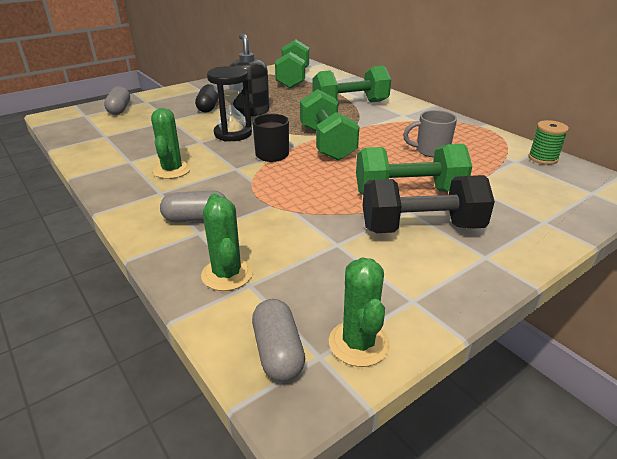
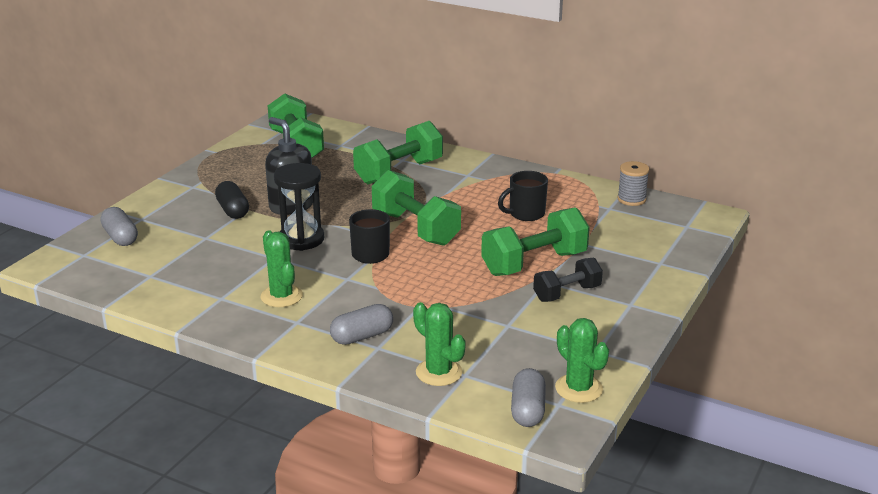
camera: 25 degrees left, 5 degrees down
(278, 352) = (528, 410): grey capsule -> grey capsule turned 45 degrees clockwise
(421, 228) = (567, 293): black dumbbell -> black dumbbell, size x0.62
(431, 151) = (525, 214): grey mug -> black mug
(542, 158) = (631, 199): green spool -> grey spool

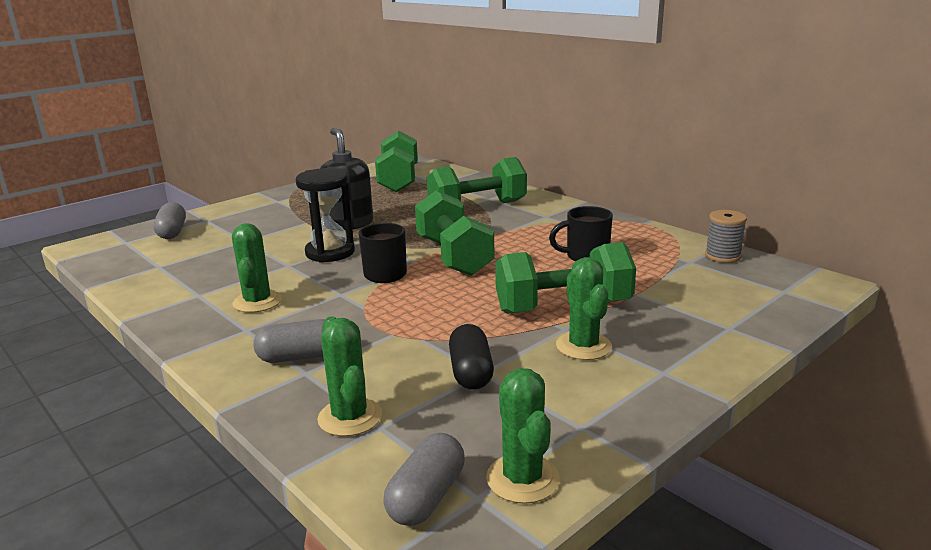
camera: 20 degrees right, 5 degrees down
(233, 210) = (292, 222): black capsule -> black capsule (471, 372)
(567, 293) = (583, 346): black dumbbell -> green cactus

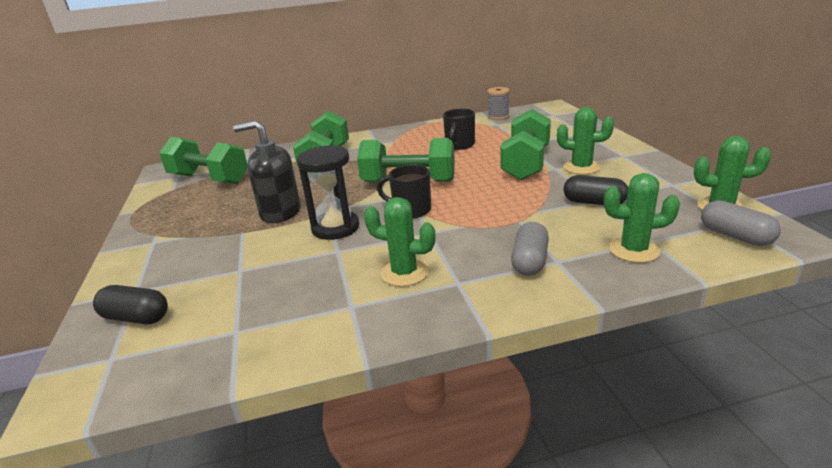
camera: 60 degrees left, 5 degrees up
(172, 232) = (136, 318): grey capsule -> black capsule

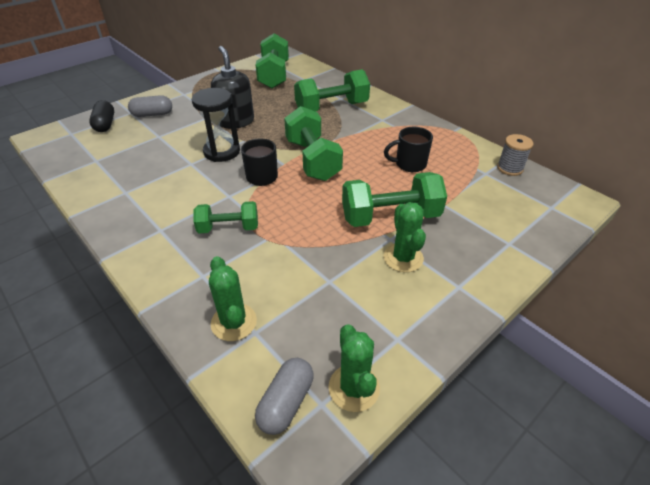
camera: 60 degrees right, 15 degrees up
(404, 273) = (168, 201): green cactus -> none
(487, 238) = (228, 228): none -> green dumbbell
(530, 261) = (198, 259): grey capsule -> grey capsule (152, 114)
(594, 202) = (321, 281): black capsule -> none

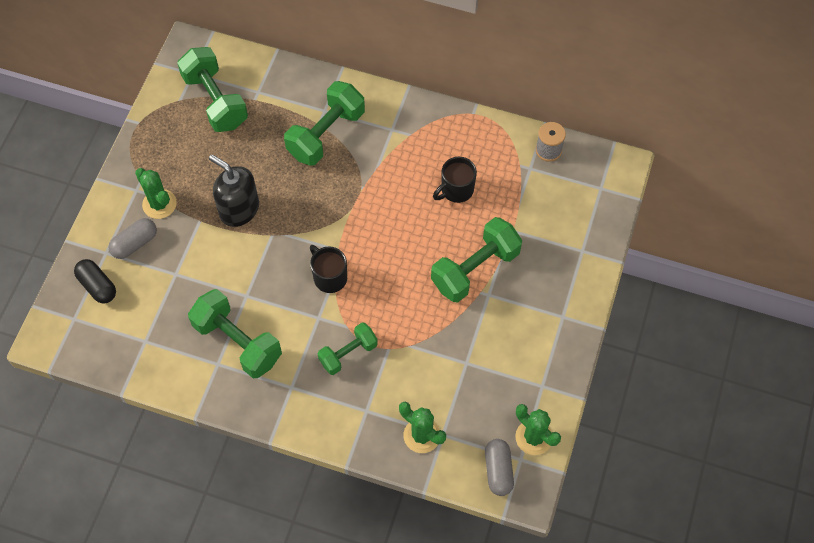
camera: 30 degrees left, 20 degrees up
(222, 152) = (263, 263): black hourglass -> none
(313, 160) = (361, 229): green dumbbell -> green dumbbell (238, 342)
(403, 258) = (508, 310): green cactus -> green cactus (159, 204)

